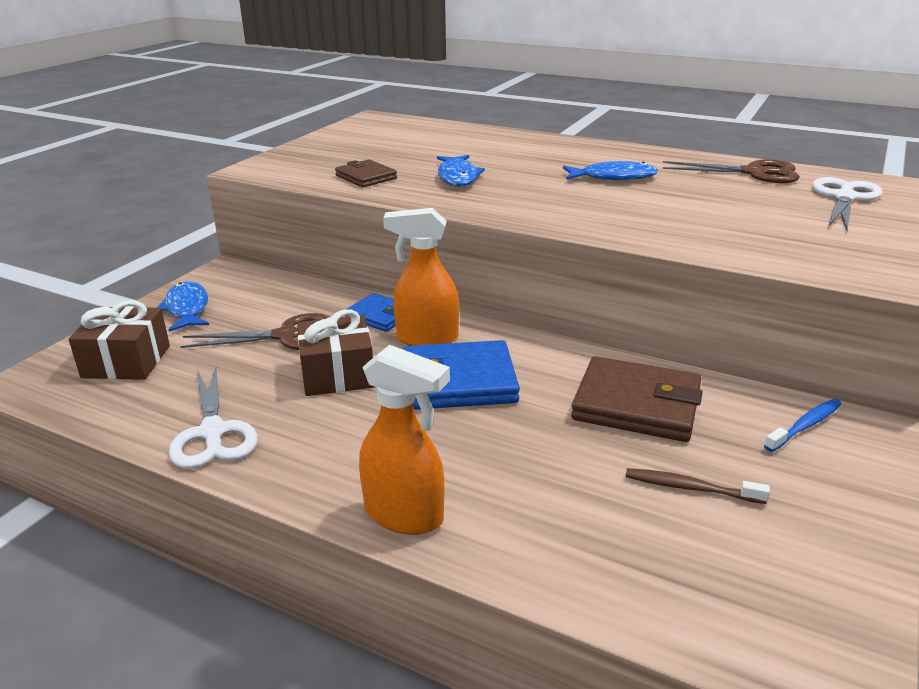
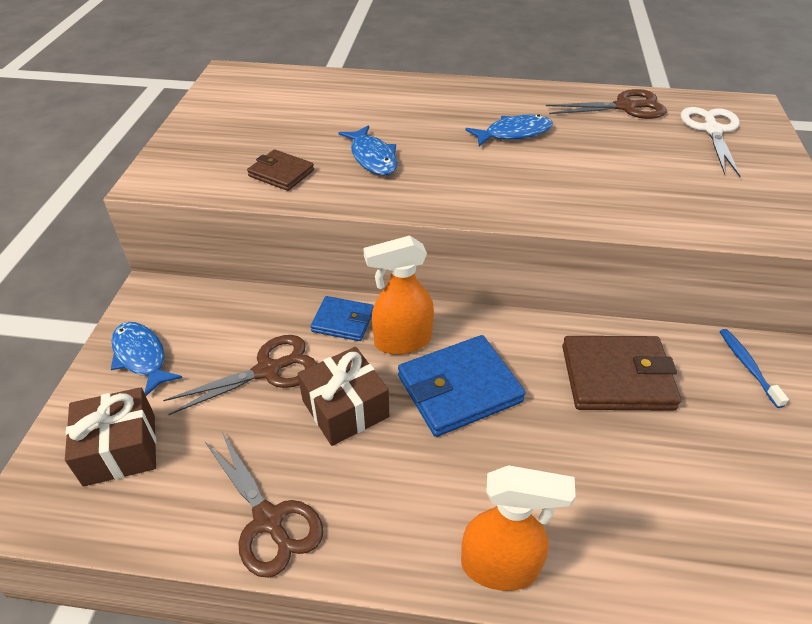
camera: 20 degrees left, 15 degrees up
(212, 432) = (268, 520): white scissors -> brown scissors
(690, 488) = (701, 461): brown toothbrush -> none
(805, 426) = (748, 366): blue toothbrush -> blue toothbrush turned 45 degrees counterclockwise

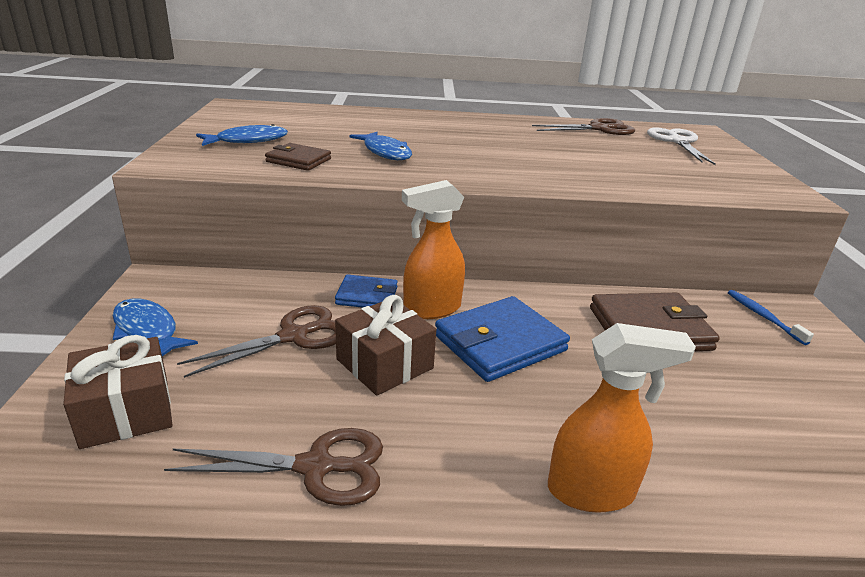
camera: 10 degrees left, 15 degrees down
(268, 520) = (316, 467): brown scissors -> brown scissors turned 45 degrees counterclockwise
(514, 133) = (510, 141): blue fish -> blue fish (248, 141)

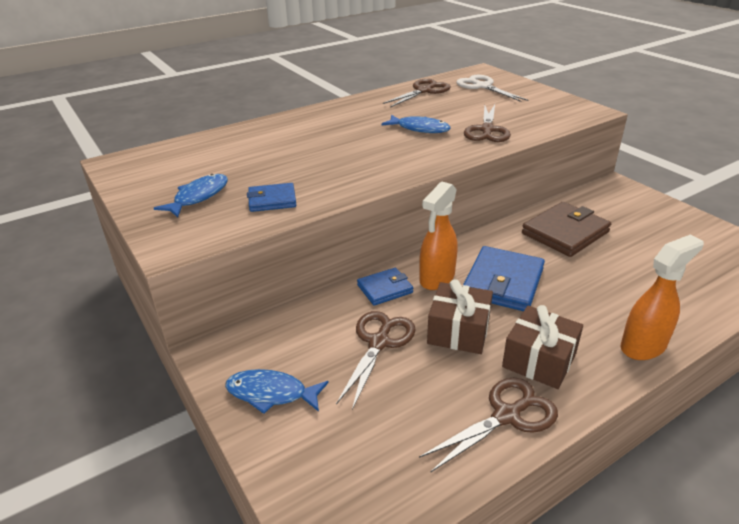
camera: 30 degrees left, 5 degrees up
(126, 411) = (347, 455): brown gift -> brown gift (539, 360)
(298, 160) = (272, 200): brown wallet -> blue wallet
(385, 152) = (321, 167): blue fish -> blue fish (419, 129)
(615, 174) = (487, 130): none -> brown scissors
(763, 317) = (607, 197): blue toothbrush -> none

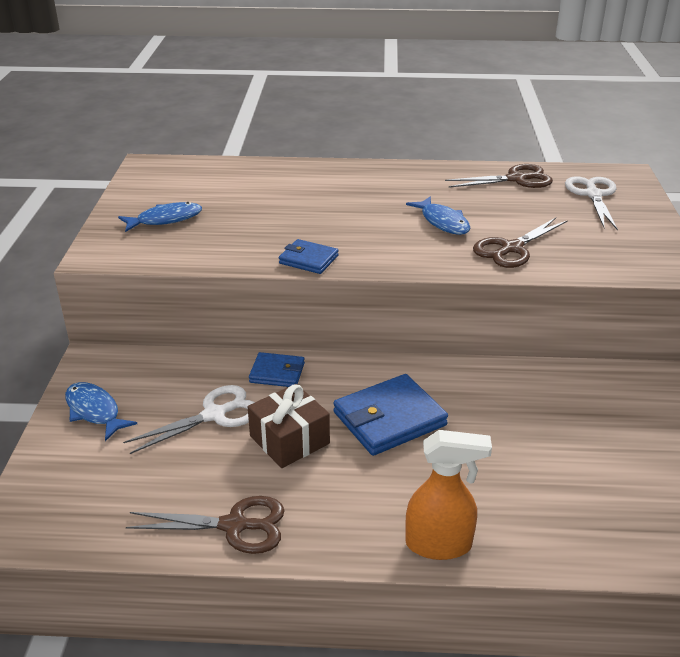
camera: 35 degrees right, 0 degrees up
(272, 200) = (213, 245): blue wallet -> blue wallet (308, 259)
(379, 342) = (214, 415): brown scissors -> white scissors
(436, 279) = (333, 385): orange spray bottle -> none
(539, 360) = (323, 501): brown gift -> none
(565, 233) = (527, 402): brown wallet -> none

